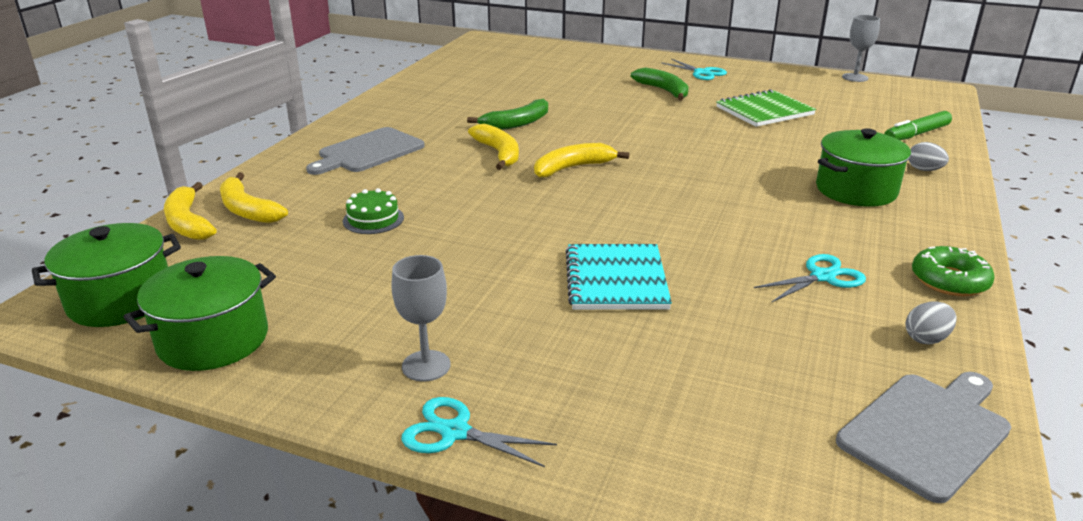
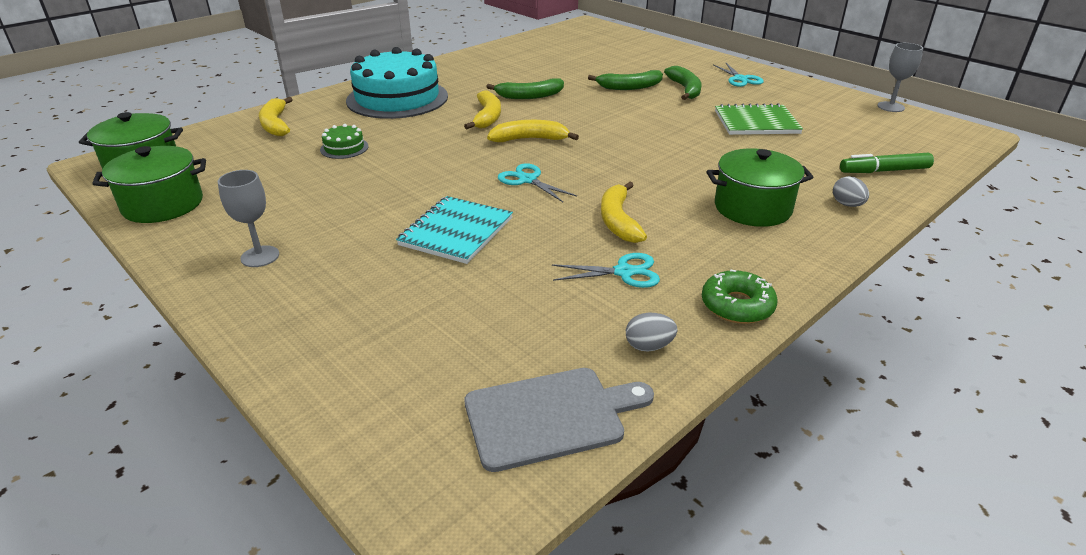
camera: 25 degrees right, 5 degrees up
(188, 223) = (232, 125): yellow banana -> yellow banana (618, 221)
(368, 152) = (397, 98): grey cutting board -> turquoise cake
(455, 432) = (226, 305): turquoise scissors -> turquoise scissors (527, 180)
(608, 97) = (630, 87): none -> green banana

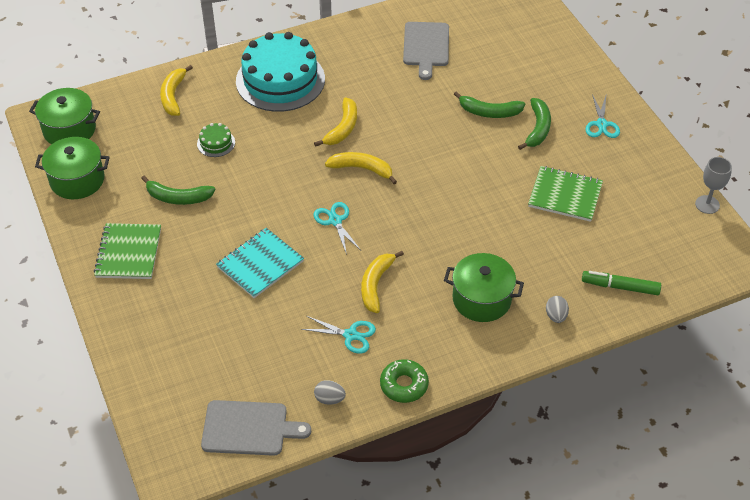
camera: 20 degrees right, 15 degrees up
(260, 256) = (129, 253): grey goblet -> green notebook
(530, 96) = (393, 105): green banana -> green banana (178, 198)
(534, 62) = (426, 47): none -> grey cutting board

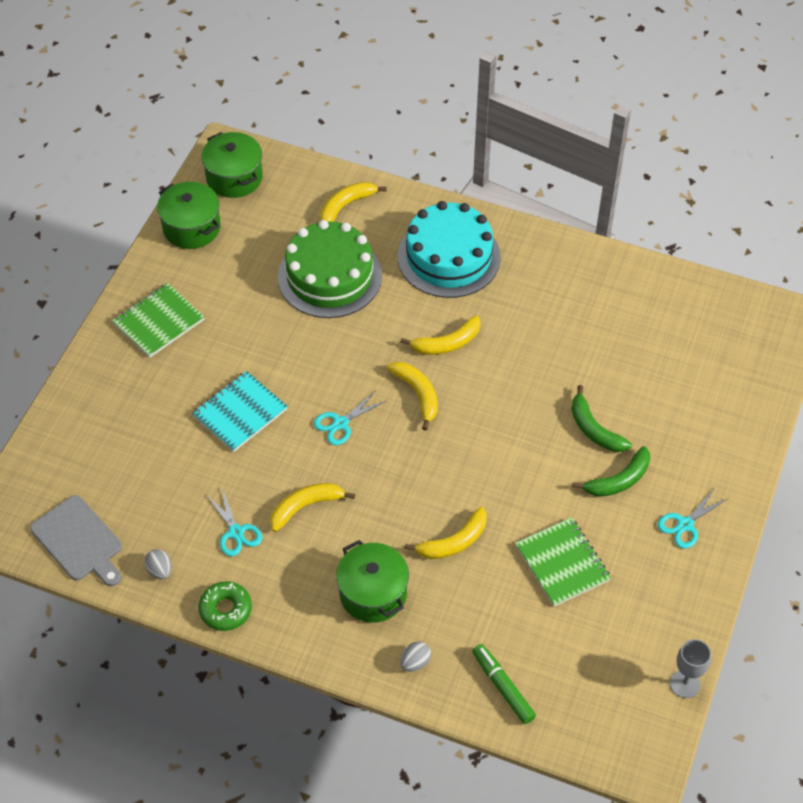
camera: 45 degrees right, 5 degrees up
(178, 198) = (246, 303): green banana -> none
(216, 143) = (329, 276): green cake -> green cake, size x2.45
(260, 264) = (240, 413): turquoise notebook -> turquoise notebook turned 45 degrees counterclockwise
(335, 221) = (340, 423): turquoise scissors -> turquoise scissors turned 150 degrees counterclockwise
(426, 47) = (615, 320): grey cutting board -> none
(491, 233) = (454, 542): none -> yellow banana

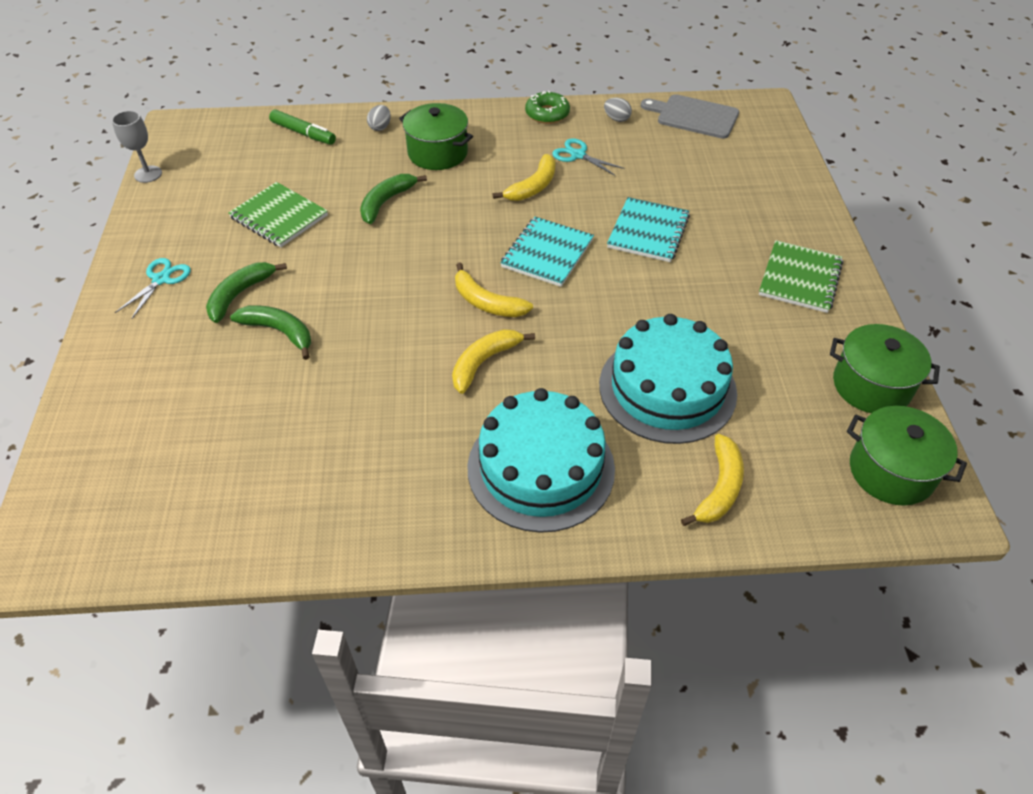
camera: 155 degrees right, 5 degrees down
(329, 276) = (667, 388): green cake -> turquoise cake
(340, 423) = (547, 253): turquoise scissors -> turquoise notebook
(454, 542) = (386, 202): yellow banana -> green banana

